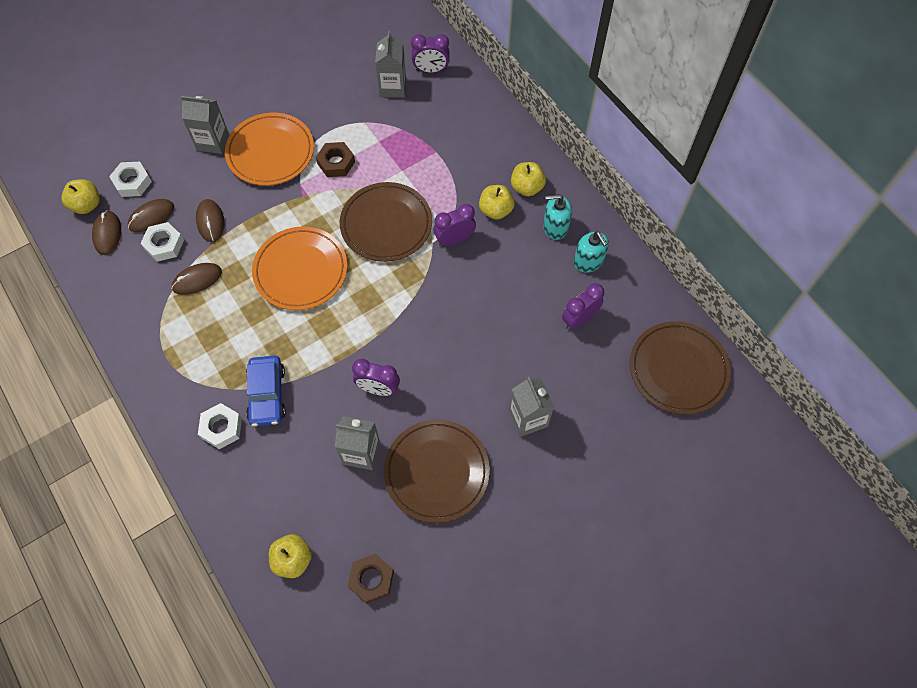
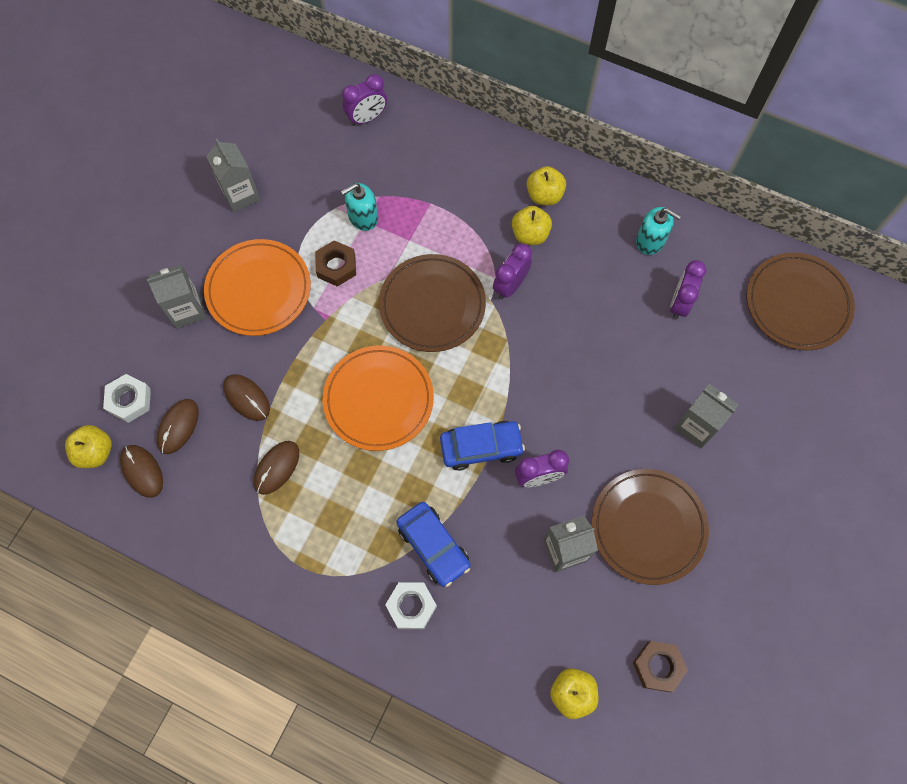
camera: 30 degrees left, 5 degrees up
(164, 245) = (214, 450): white nut -> none
(351, 344) = (481, 447): none -> blue car
(392, 87) = (340, 156): grey carton -> grey carton (241, 195)
(555, 227) = (597, 222): turquoise soap dispenser -> turquoise soap dispenser (363, 217)

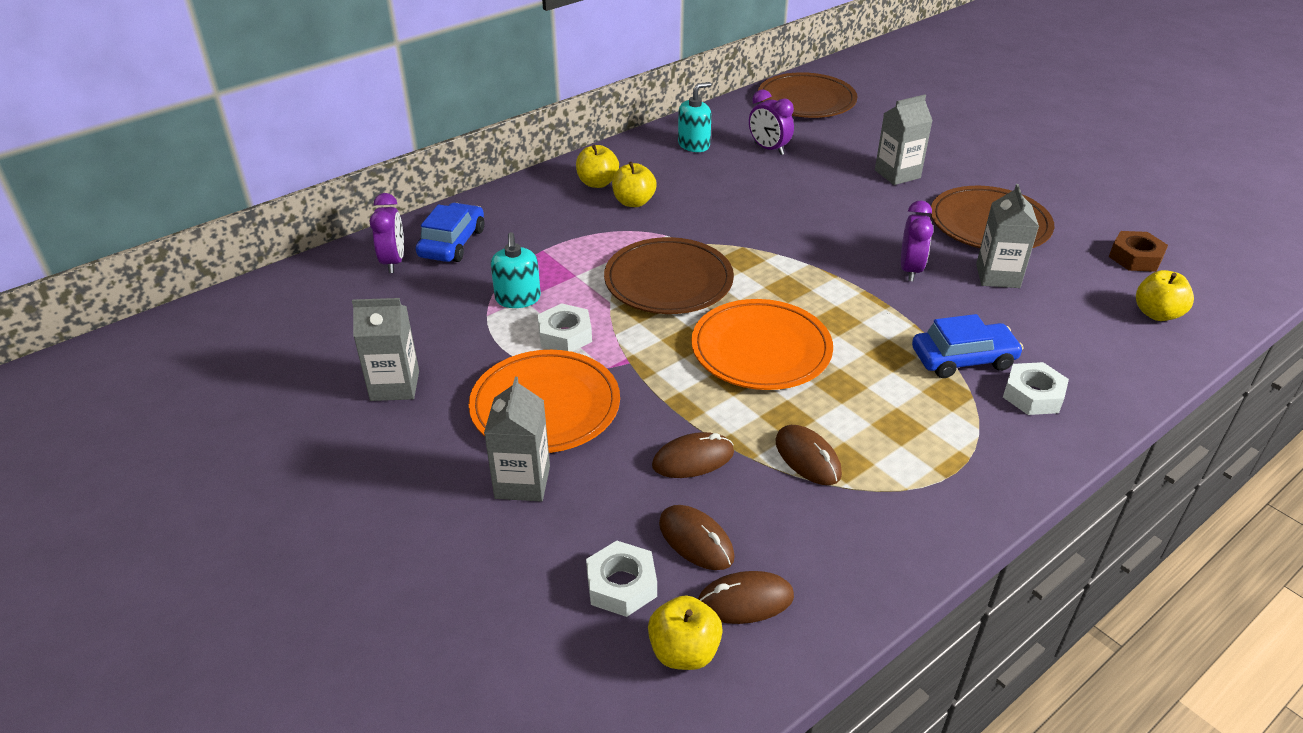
camera: 65 degrees left, 30 degrees down
(336, 266) = (565, 335): brown nut -> white nut
(481, 447) = (858, 295): blue car -> blue car (452, 243)
(510, 285) = (682, 228): purple clock -> none

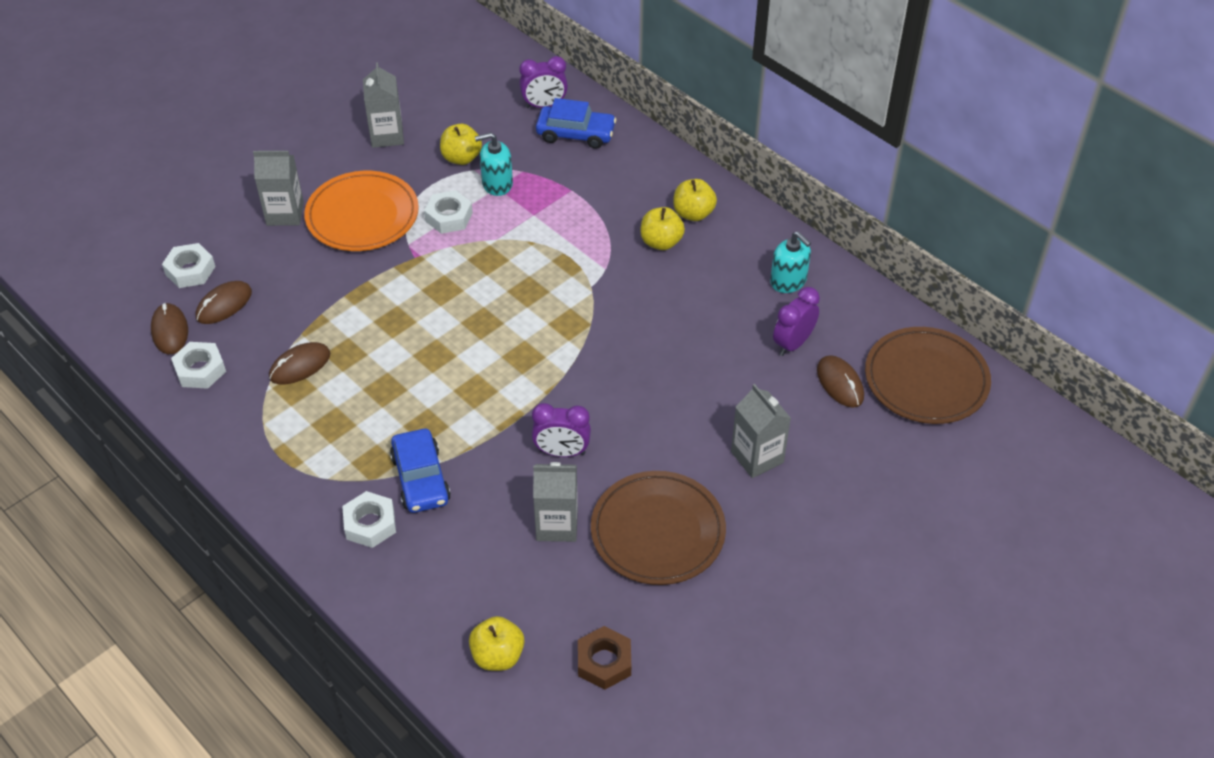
camera: 85 degrees right, 10 degrees up
(668, 281) = (528, 274): brown plate -> none
(684, 651) = (135, 303): yellow apple -> yellow apple (461, 158)
(693, 459) = (302, 300): brown mouse -> brown mouse (840, 383)
(761, 350) = (431, 338): orange plate -> none
(820, 559) = (200, 370): none -> white nut

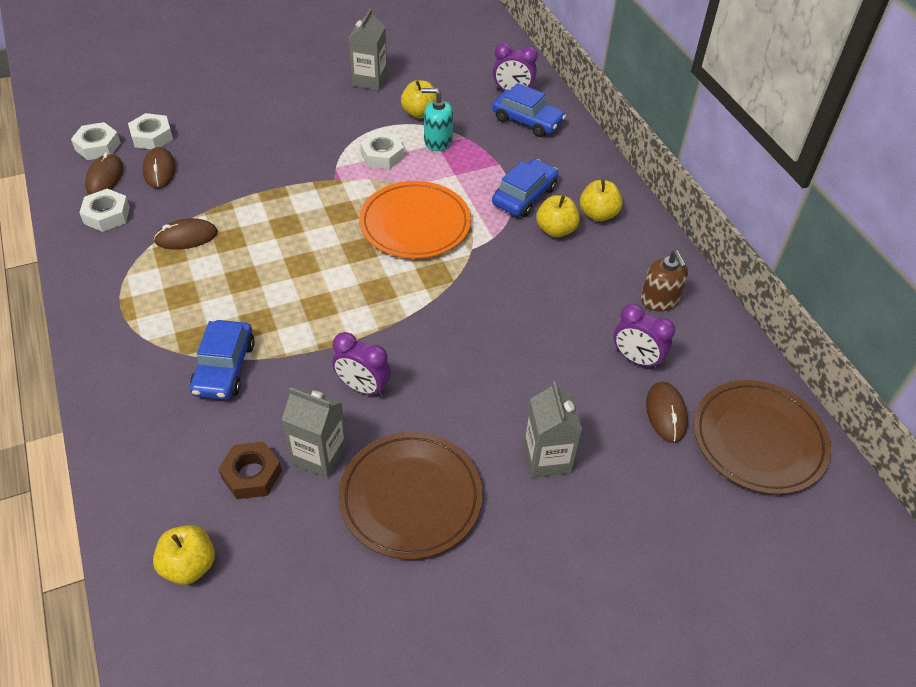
camera: 20 degrees right, 0 degrees up
(224, 305) = (159, 170): brown mouse -> brown mouse turned 75 degrees counterclockwise
(285, 214) = (252, 115): grey carton -> none
(362, 216) = (312, 134): orange plate -> orange plate (415, 224)
(370, 524) = (156, 393): white nut -> white nut (98, 146)
(604, 662) = (285, 614): brown nut -> brown nut (251, 475)
(613, 216) = (524, 196): none -> blue car
(788, 281) = (659, 300): turquoise soap dispenser -> brown soap dispenser
(793, 343) = (636, 359): purple clock -> purple clock turned 120 degrees counterclockwise

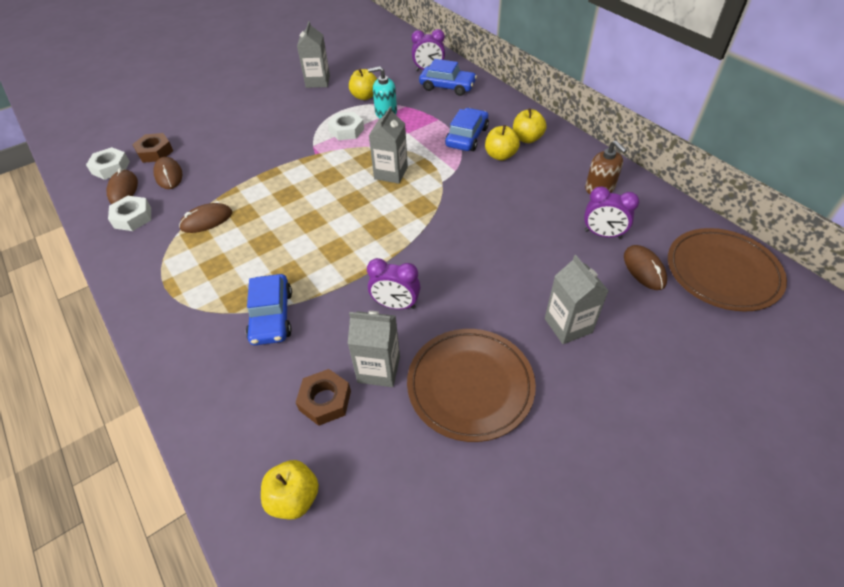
camera: 10 degrees left, 0 degrees up
(152, 136) = (155, 152): white nut -> brown nut
(415, 224) = (391, 173): orange plate -> grey carton

